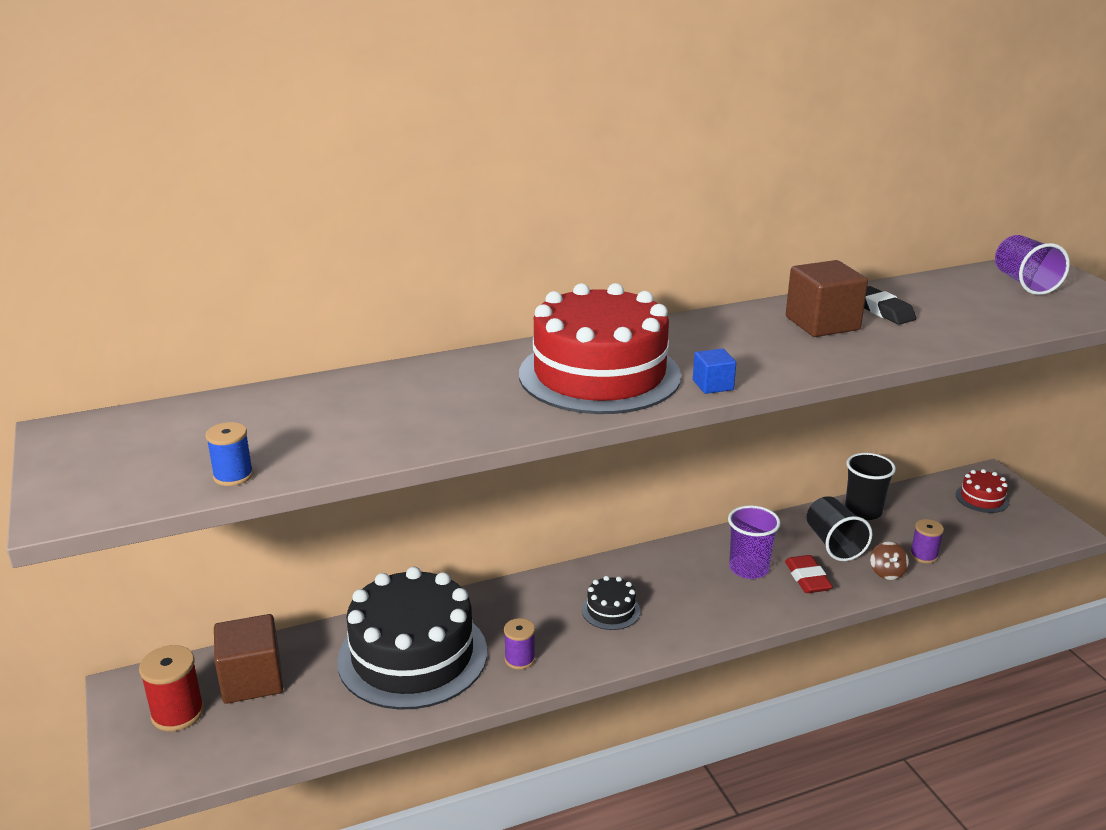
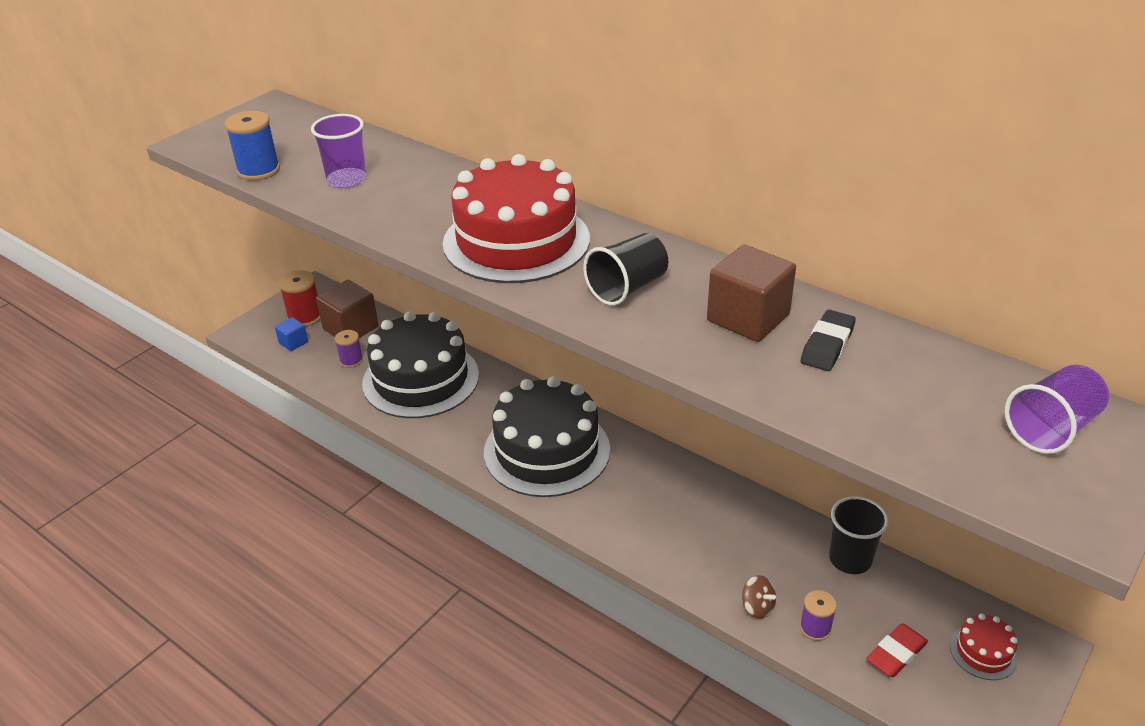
camera: 60 degrees right, 10 degrees up
(233, 476) = (258, 170): blue spool -> blue spool, size x1.57
(519, 659) = (454, 428): purple spool -> purple spool (351, 360)
(611, 610) = (547, 451): black cake -> black cake, size x2.40
(713, 385) = (549, 296): blue cube -> blue cube (293, 342)
(748, 568) = (675, 509): purple cup -> purple cup (347, 179)
(807, 578) = (695, 552): red eraser -> red eraser (896, 654)
(834, 544) = (769, 554): black cup -> black cup (627, 288)
(887, 572) = (757, 607): brown spinning top -> brown spinning top turned 105 degrees counterclockwise

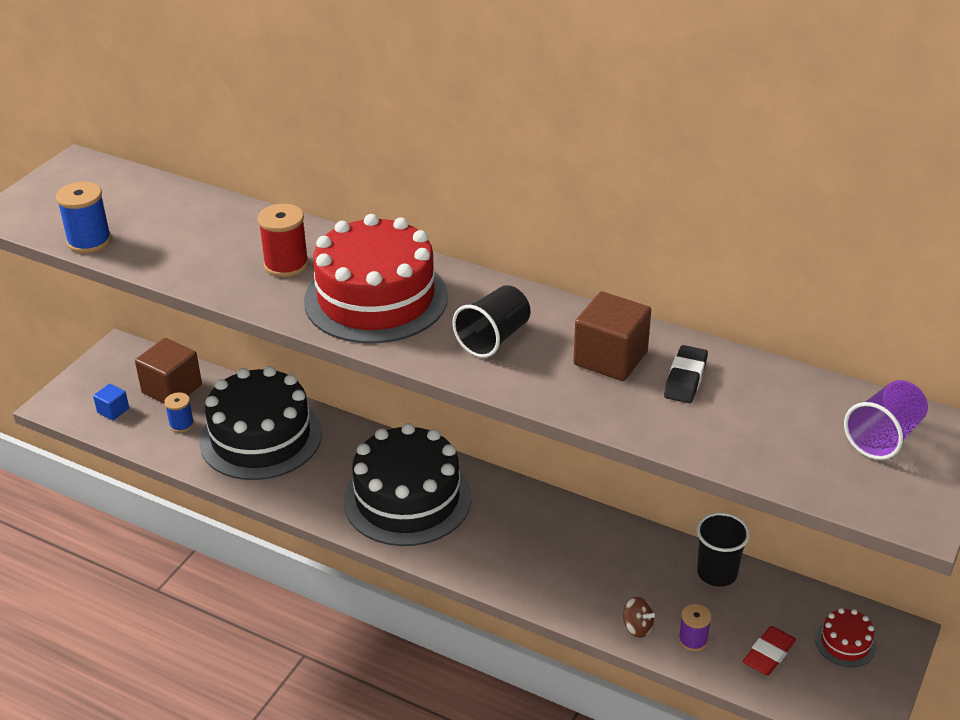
camera: 10 degrees left, 0 degrees up
(305, 317) = (118, 381): red spool -> red spool (286, 264)
(347, 179) = (186, 245): purple cup -> none
(351, 360) = (181, 424): purple spool -> blue spool

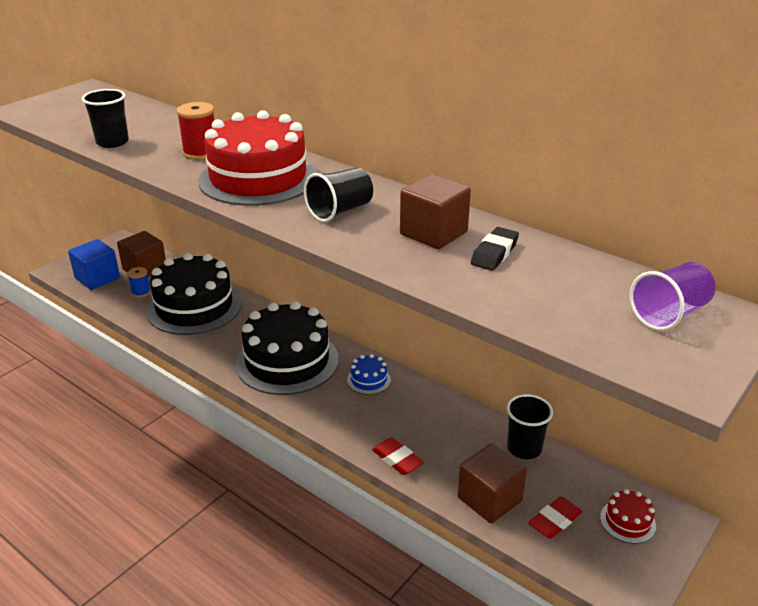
camera: 10 degrees right, 5 degrees down
(89, 241) = (66, 128): blue spool -> none
(113, 410) = (97, 278): blue cube -> blue cube, size x1.92
(164, 259) = (112, 142): none -> black cup
(514, 511) = (368, 380): none -> blue cake
(577, 608) = (397, 459): none -> red eraser
(637, 627) = (443, 482): brown spinning top -> none
(693, 640) = (489, 499): purple spool -> brown cube

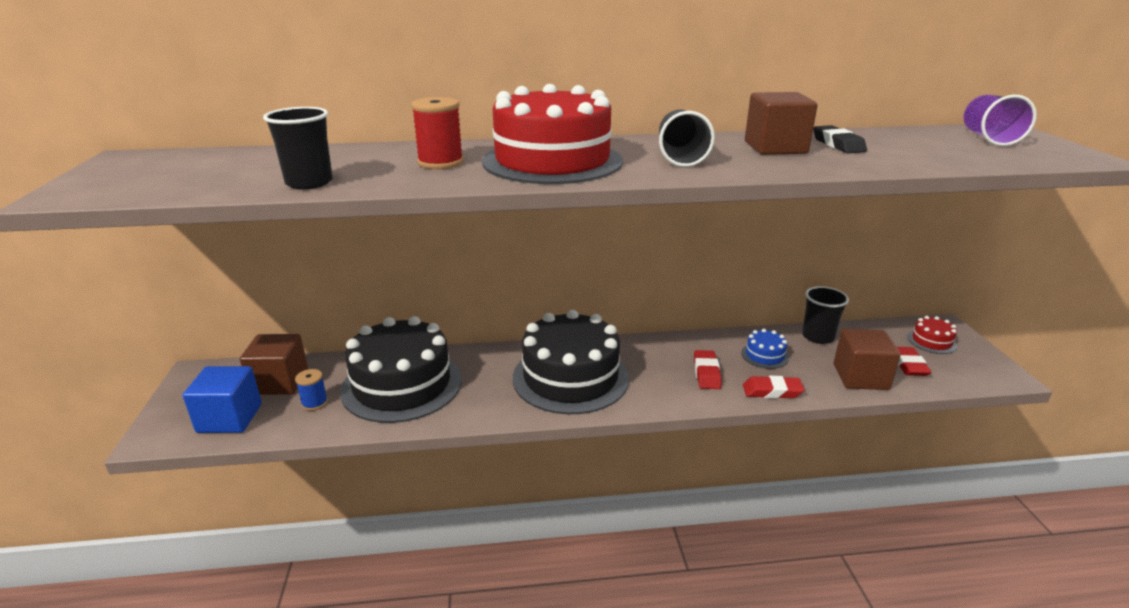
camera: 45 degrees left, 5 degrees down
(368, 380) = (654, 354): blue cake -> blue cake (764, 355)
(377, 416) = (706, 373): none -> red eraser

